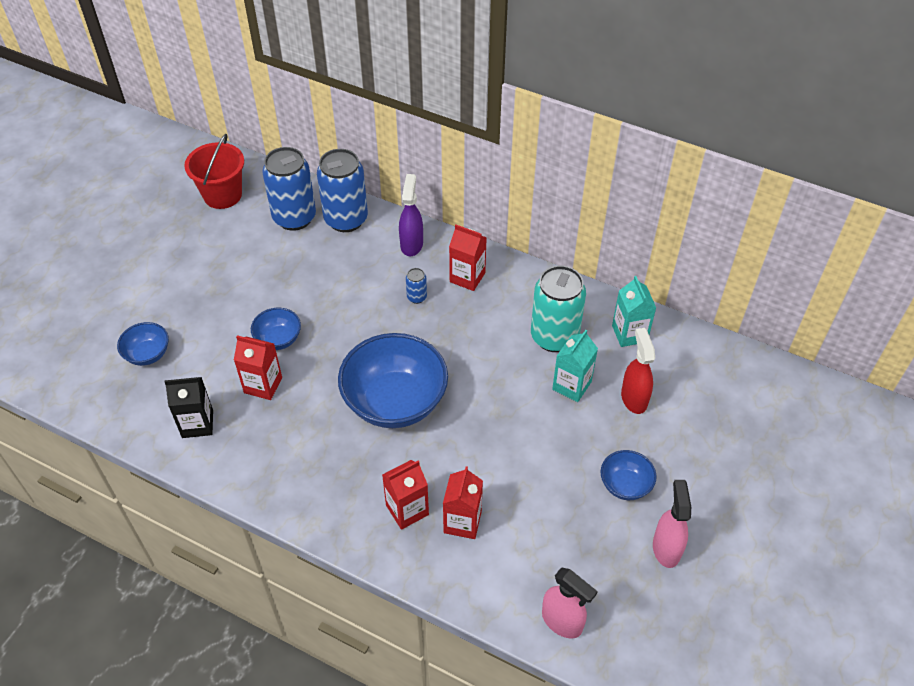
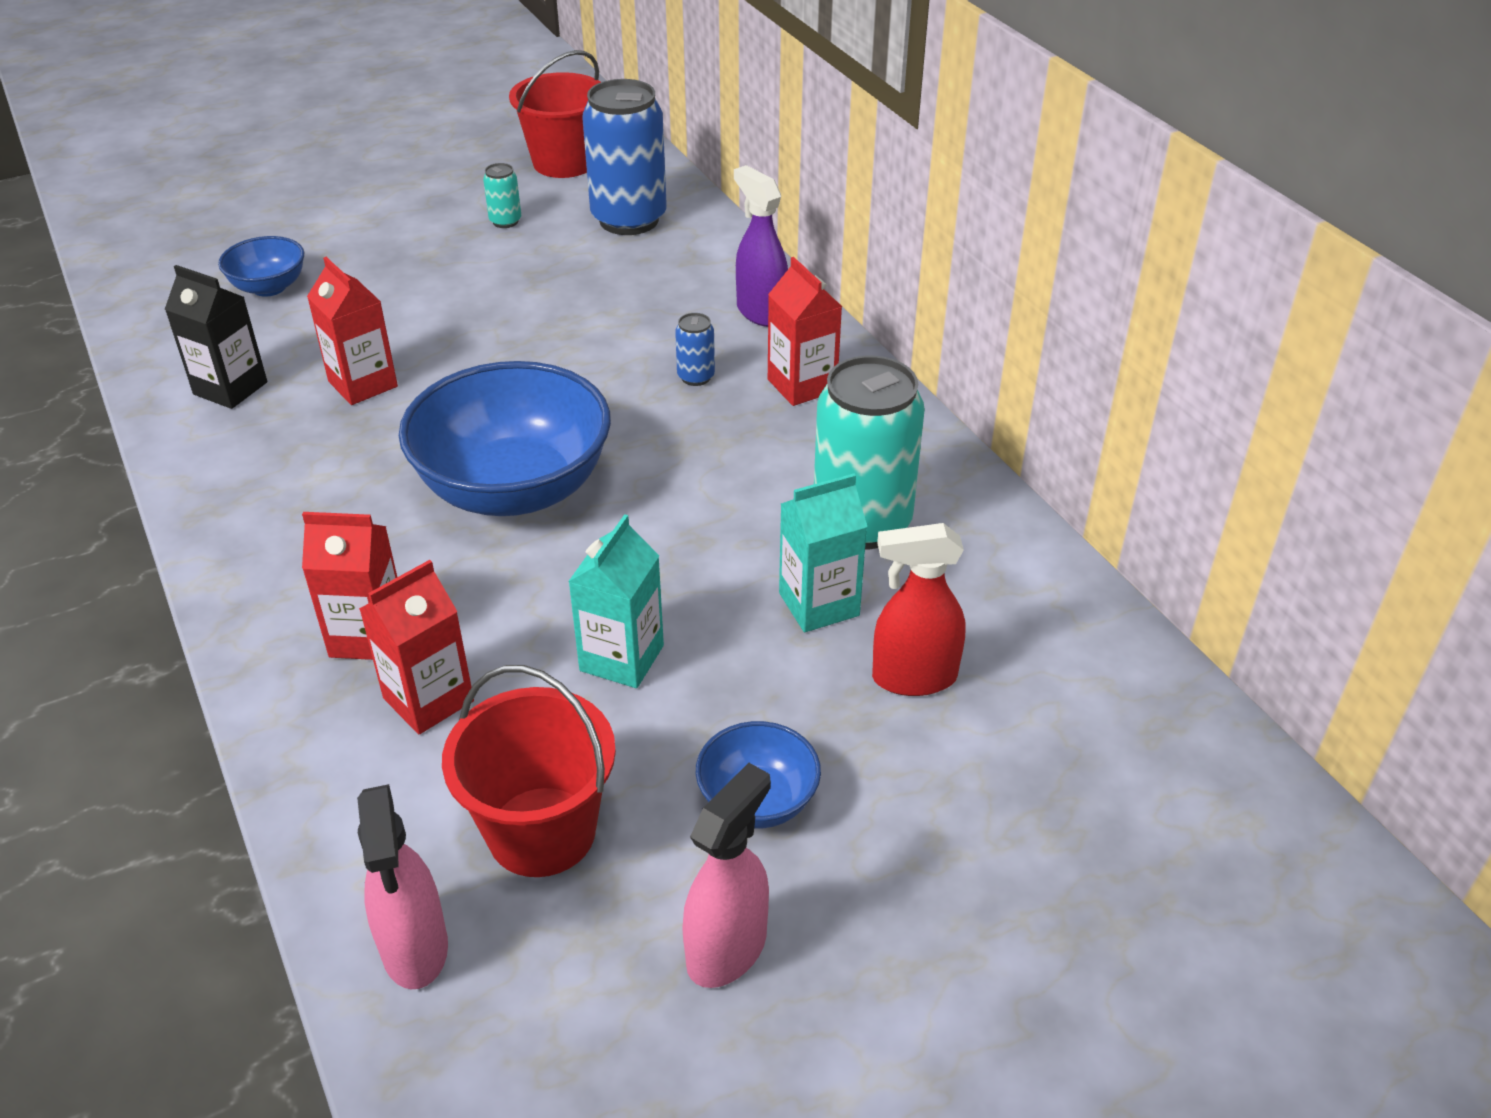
camera: 35 degrees right, 10 degrees down
(231, 249) = (505, 221): none -> turquoise can
(278, 339) = (446, 342): blue bowl -> none
(346, 219) = (698, 248): blue can -> none
(411, 244) = (761, 312): purple spray bottle -> purple spray bottle turned 75 degrees counterclockwise
(561, 547) = (542, 831): none -> red bucket
(629, 334) = (1004, 580): turquoise carton -> turquoise carton (622, 658)
(634, 398) = (913, 678): red spray bottle -> red spray bottle turned 120 degrees counterclockwise

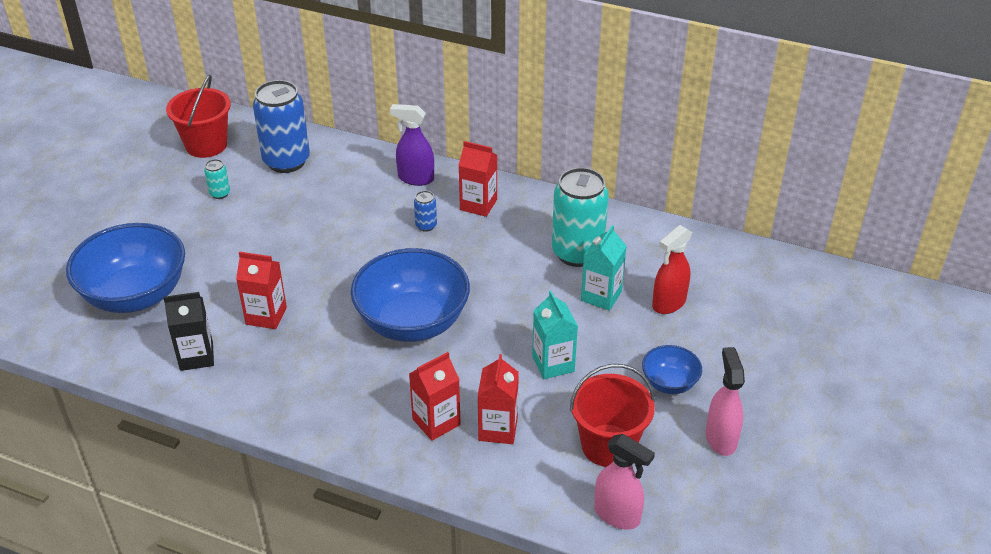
camera: 40 degrees left, 0 degrees up
(269, 287) = (135, 295): blue bowl -> blue bowl, size x2.06

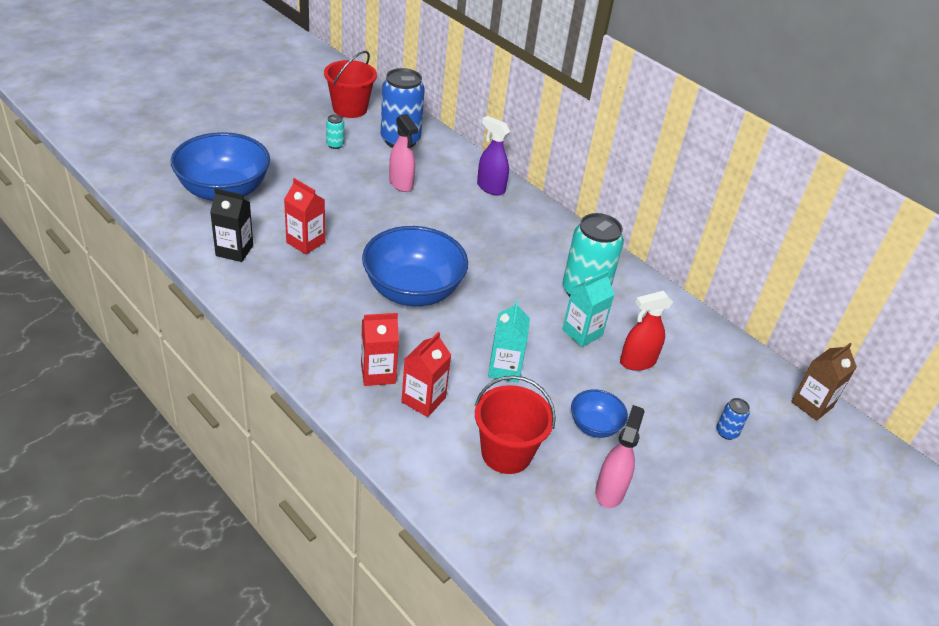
camera: 20 degrees right, 0 degrees up
(426, 226) = (474, 225): blue can -> blue can (726, 432)
(478, 205) = (527, 225): red carton -> none
(617, 515) = (475, 513): pink spray bottle -> pink spray bottle (401, 184)
(840, 278) = (812, 404): none -> brown carton

